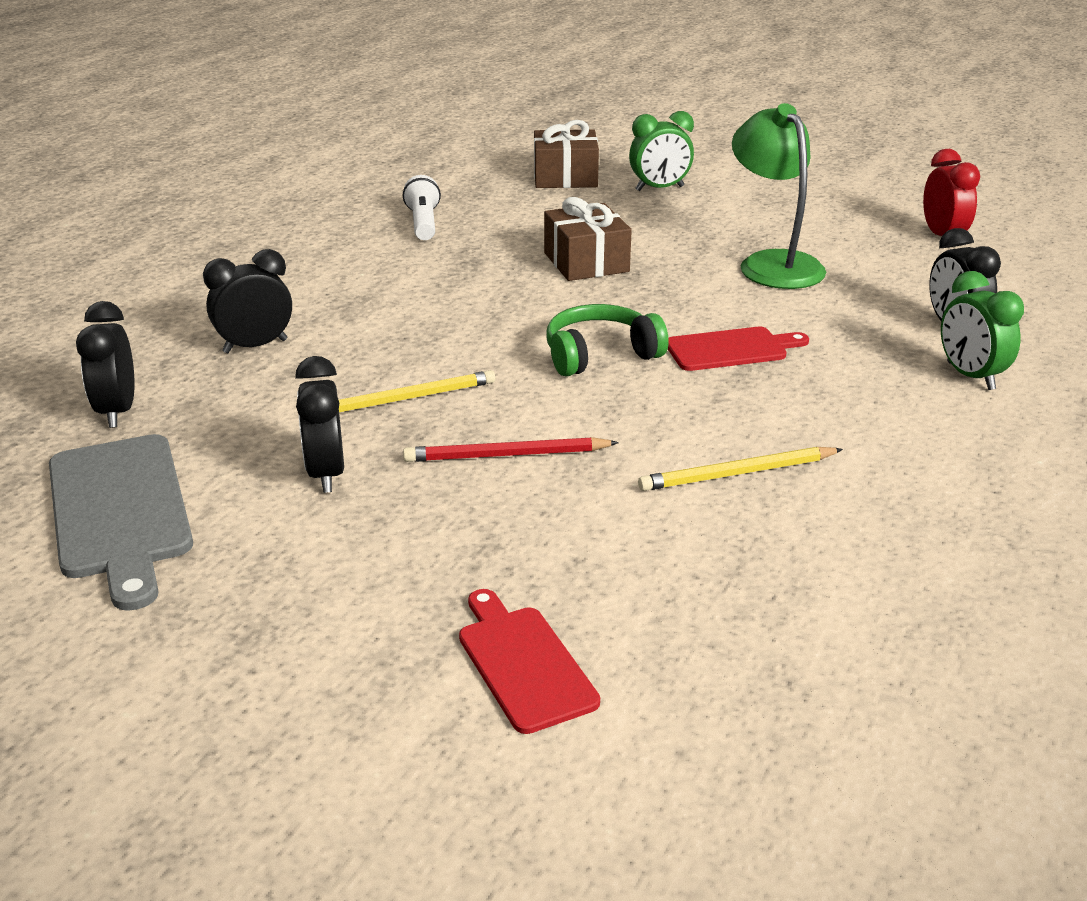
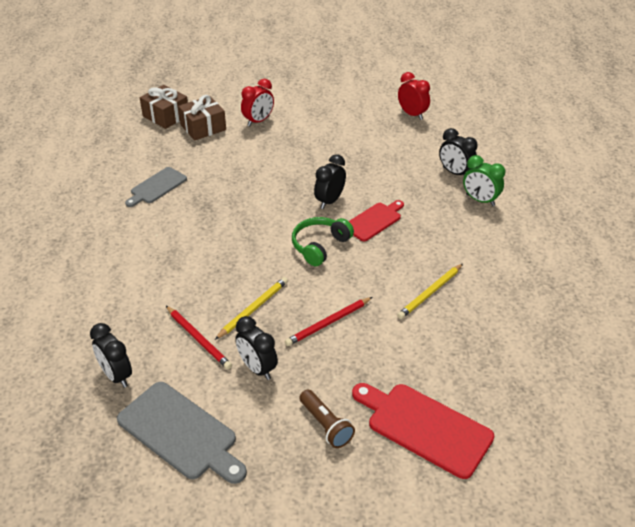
camera: 30 degrees left, 10 degrees up
(255, 346) = (147, 305): black clock -> black clock (329, 201)
(281, 408) = (198, 339): none -> red pencil
(350, 590) = (326, 425): none -> brown flashlight
(423, 223) = (157, 187): white flashlight -> grey cutting board
(523, 663) = (425, 427): red cutting board -> red cutting board, size x1.59
(586, 262) = (264, 187): brown gift -> brown gift (166, 116)
(659, 188) = (258, 121): green clock -> red clock
(773, 263) = (351, 157): green lamp -> none

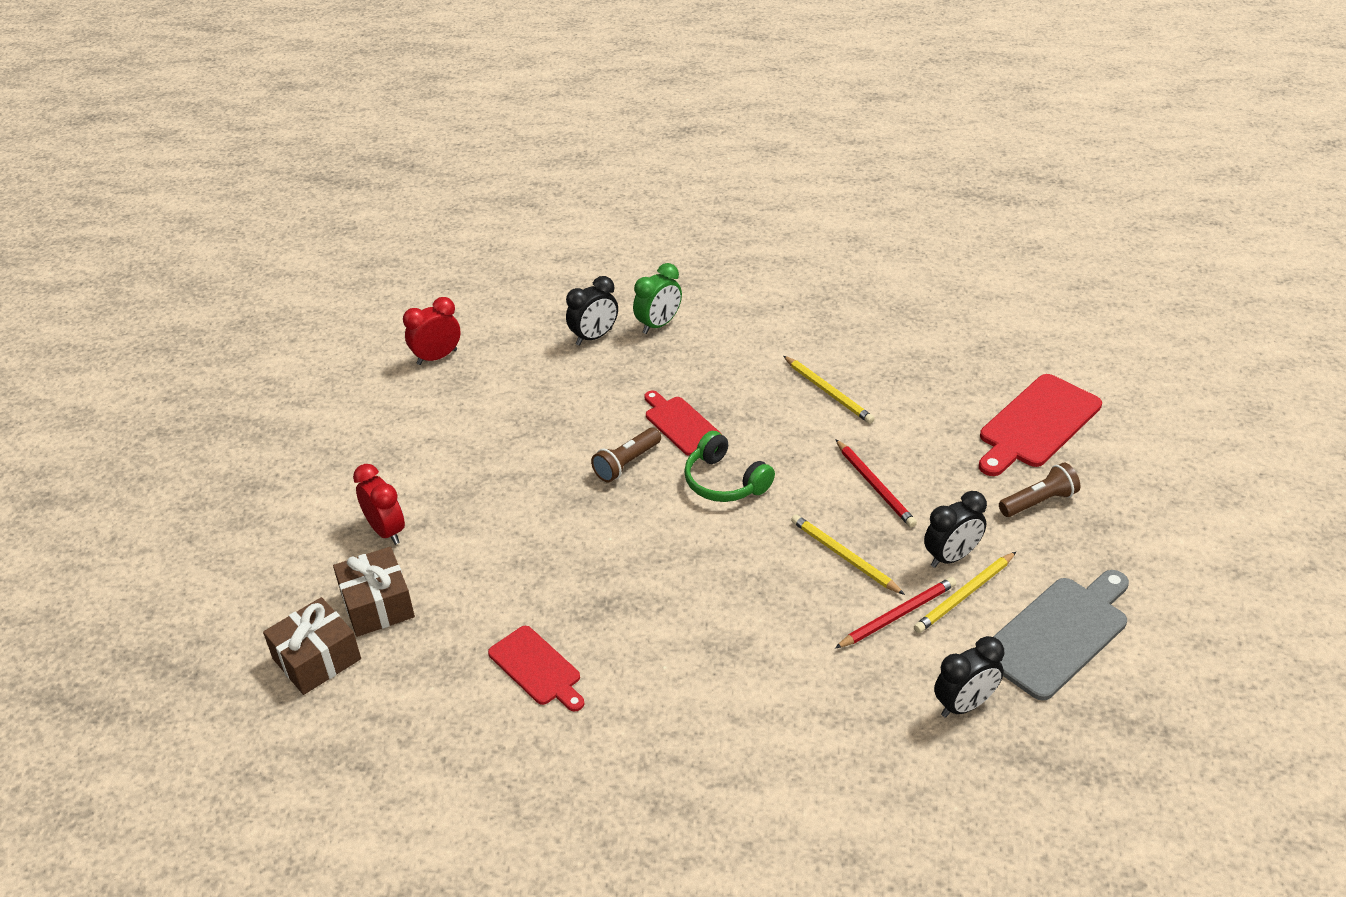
camera: 80 degrees left, 0 degrees up
(157, 187) = (537, 668): grey cutting board -> red cutting board
(219, 376) = (964, 595): none -> yellow pencil
(329, 201) = (627, 463): black clock -> brown flashlight

